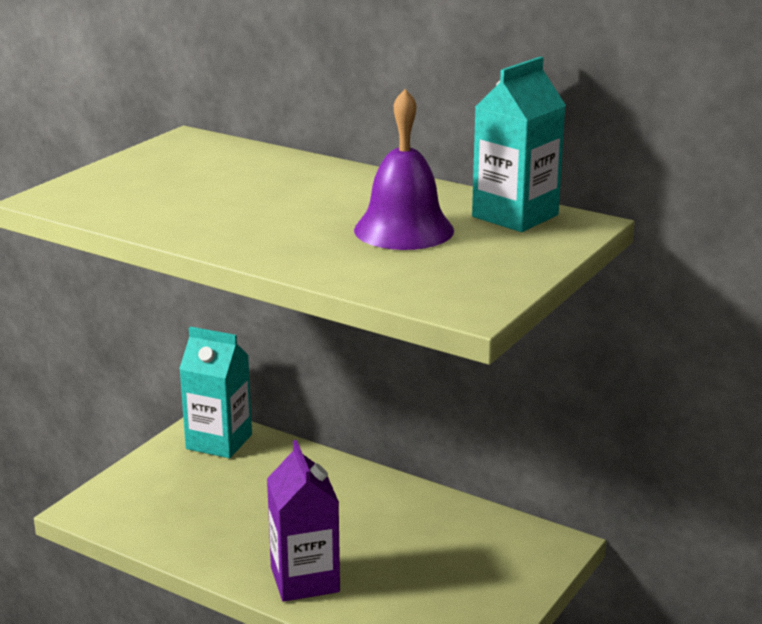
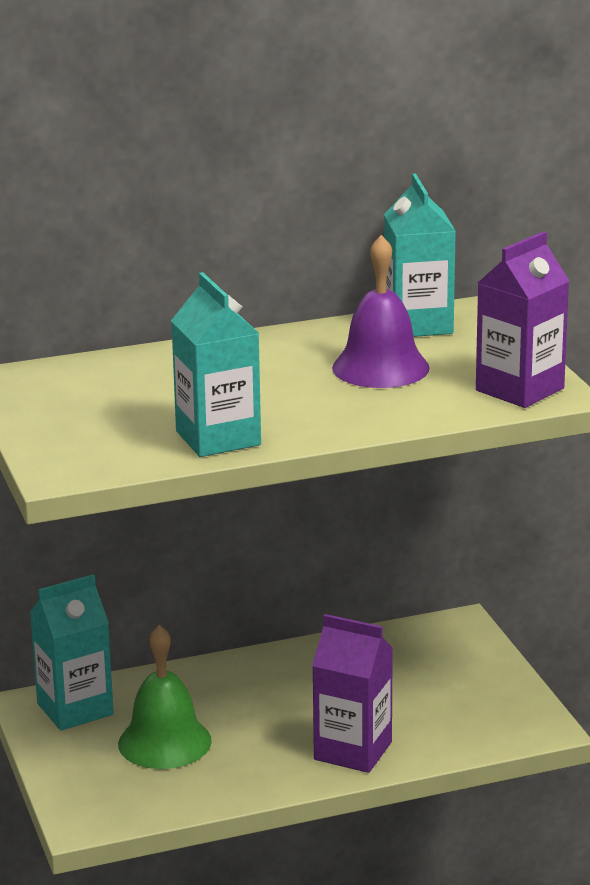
camera: 50 degrees left, 0 degrees up
(178, 222) = (218, 438): none -> turquoise carton
(219, 494) = (164, 742): none -> green bell
(453, 290) = (519, 389): none -> purple carton

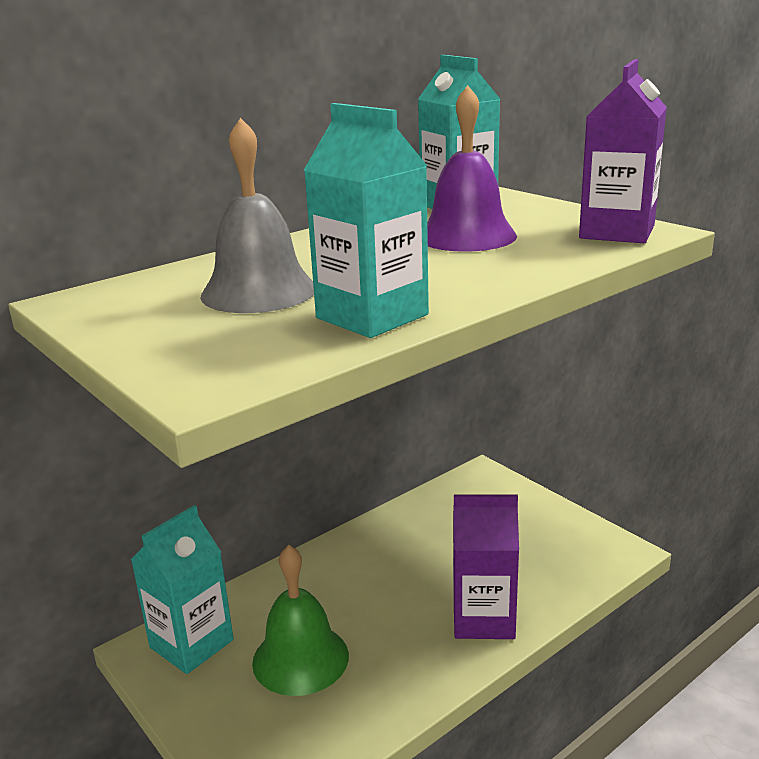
camera: 20 degrees left, 0 degrees up
(153, 396) = (259, 291): none -> grey bell

